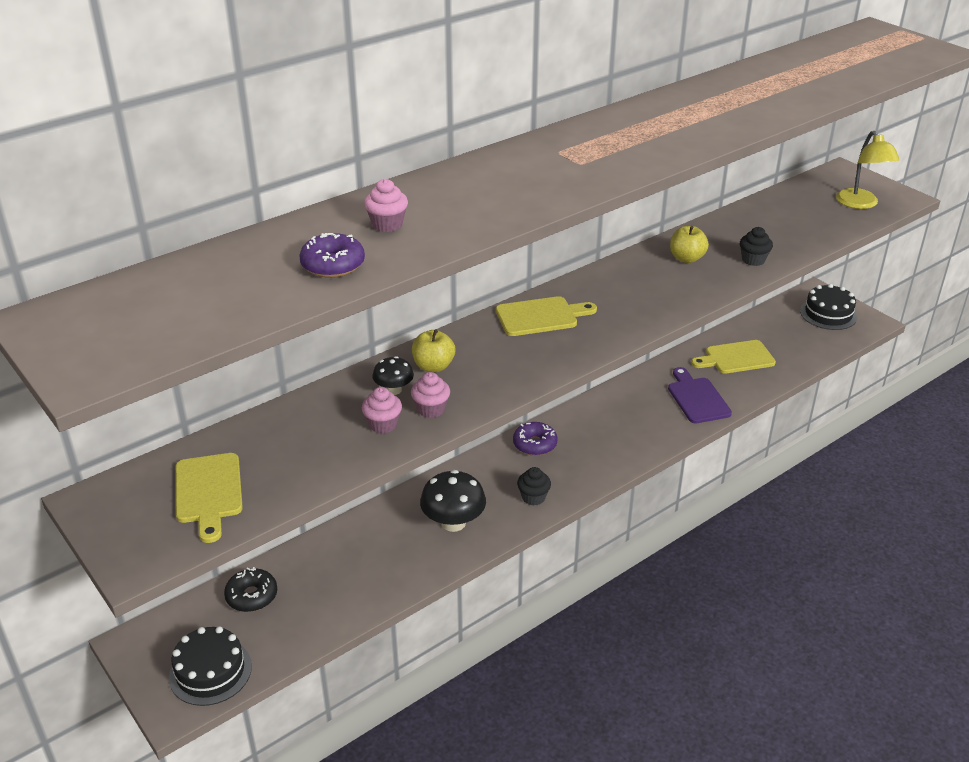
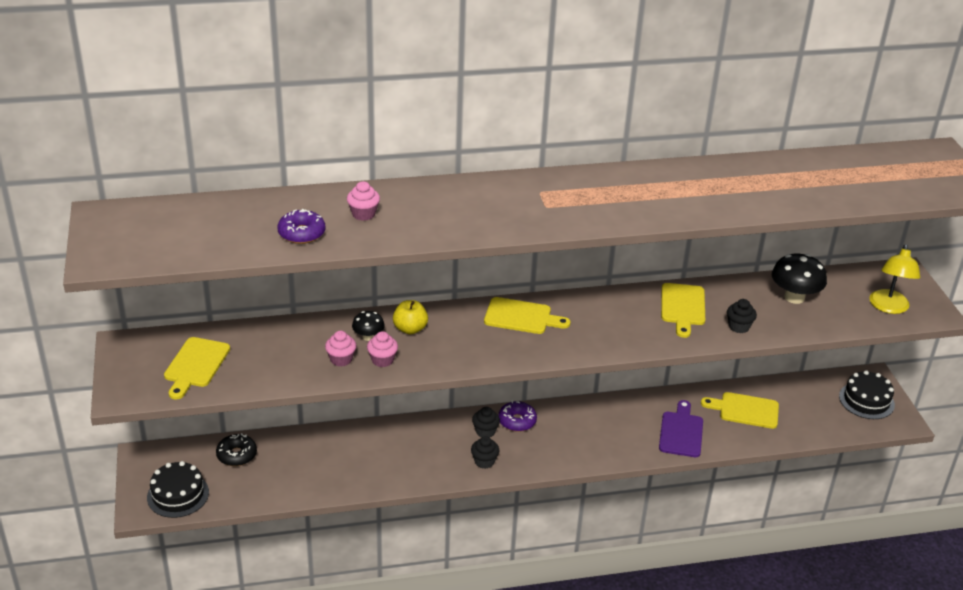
camera: 25 degrees right, 0 degrees up
(453, 522) = (410, 457): black mushroom -> black mushroom (794, 297)
(511, 466) = (485, 431): none -> black cupcake
(686, 258) = (682, 307): yellow apple -> yellow cutting board

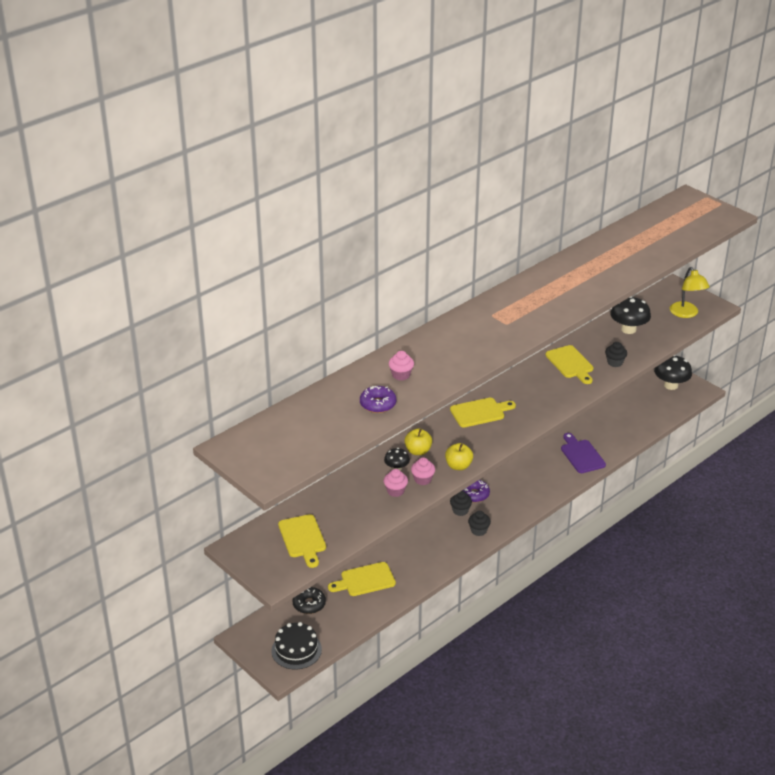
camera: 30 degrees left, 0 degrees up
(436, 363) = (458, 466): none -> yellow apple
(745, 410) = (607, 423): yellow cutting board -> yellow cutting board (365, 580)
(866, 400) = (671, 385): black cake -> black mushroom

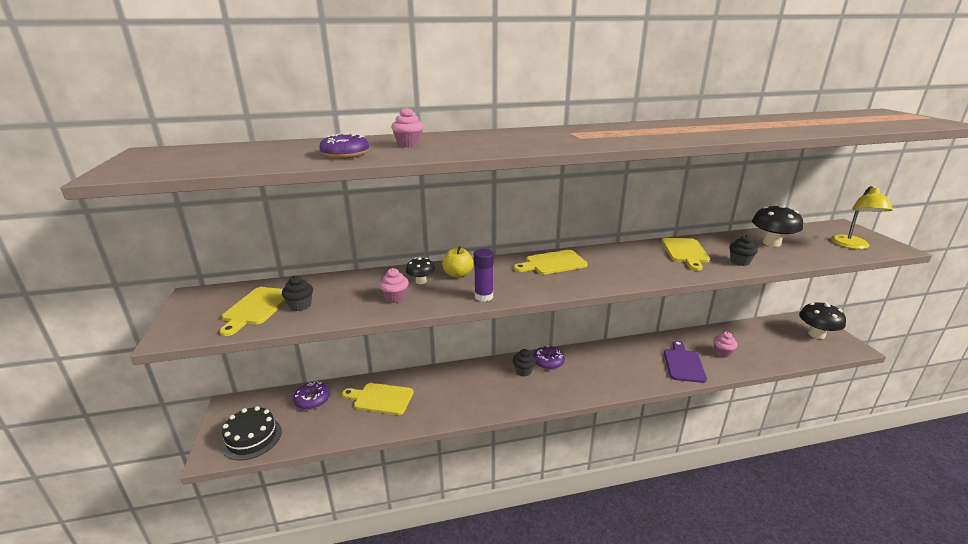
camera: 30 degrees right, 10 degrees down
(309, 604) = (312, 400): black donut -> purple donut
(422, 479) = (433, 297): pink cupcake -> pink cupcake (722, 353)
(458, 466) = (483, 296): yellow apple -> purple glue stick
(478, 530) = (526, 395): black cupcake -> black cupcake (300, 306)
(480, 412) = (553, 263): yellow cutting board -> yellow cutting board turned 150 degrees clockwise

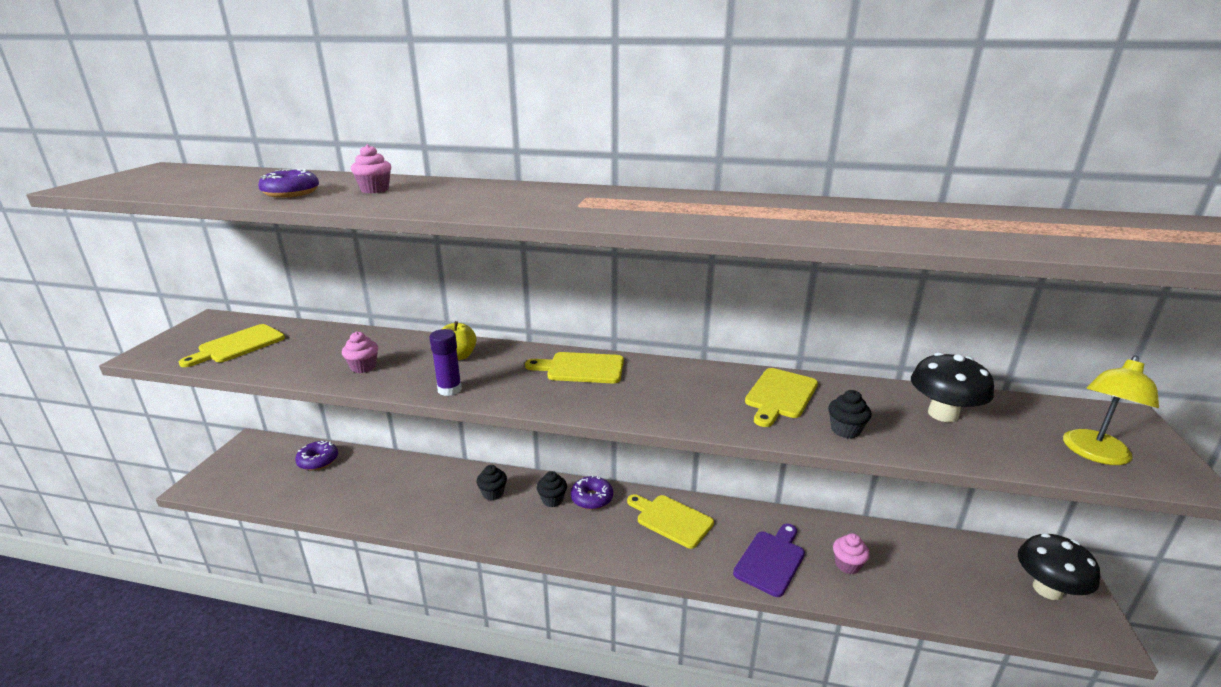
camera: 25 degrees right, 0 degrees up
(252, 438) = (237, 481): black cake -> none
(300, 306) = (273, 353): black cupcake -> black cupcake (493, 493)
(381, 398) = (378, 481): yellow cutting board -> yellow cutting board (671, 520)
(421, 281) = (412, 354): black mushroom -> none

